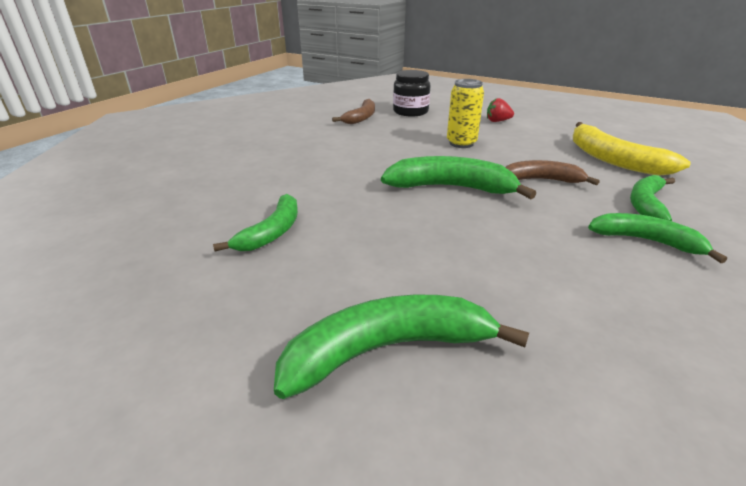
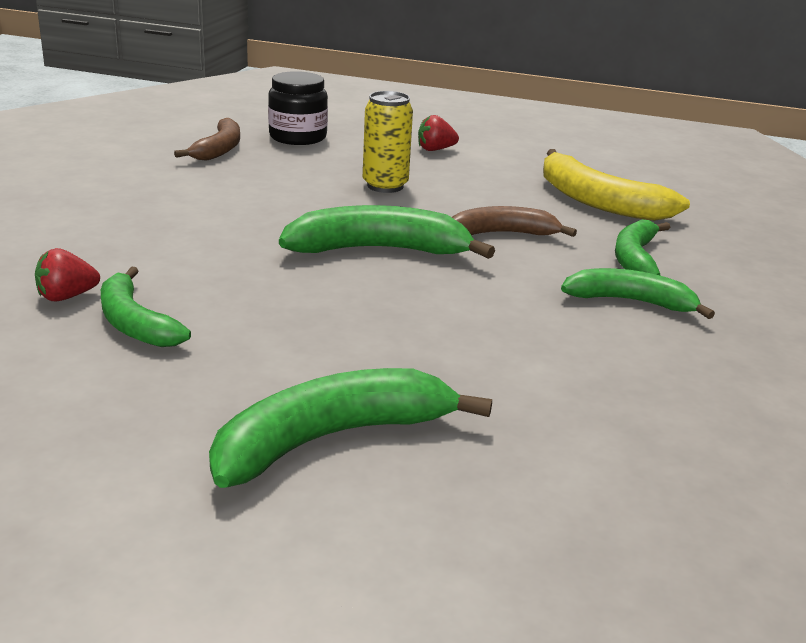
camera: 15 degrees left, 5 degrees down
(236, 209) = (66, 297): none -> red strawberry
(272, 232) = (134, 323): green banana -> green banana turned 135 degrees clockwise

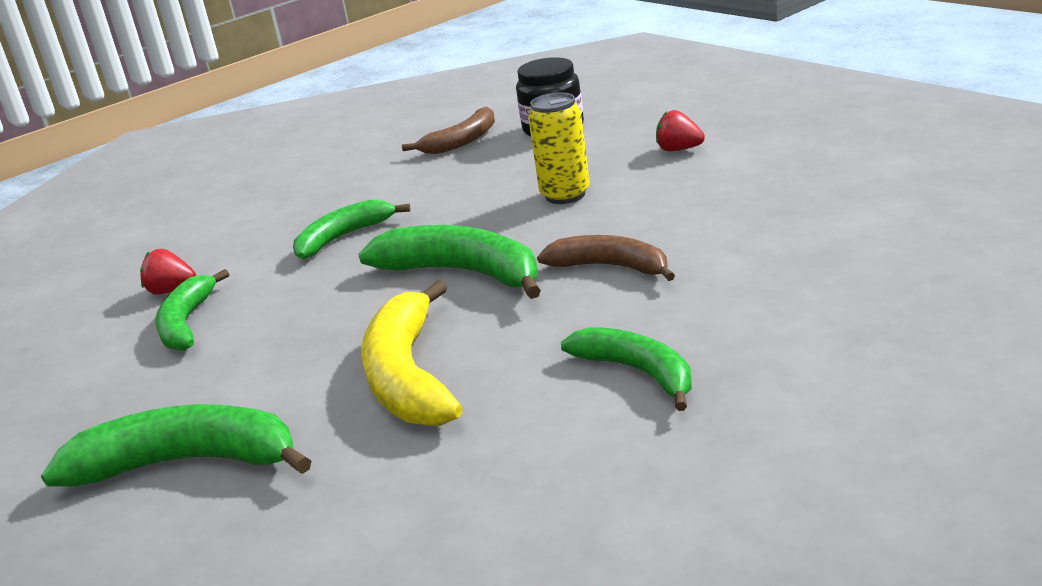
camera: 40 degrees right, 0 degrees up
(597, 201) = (781, 234): yellow banana -> yellow banana (408, 376)
(635, 258) = (721, 317): green banana -> green banana (343, 237)

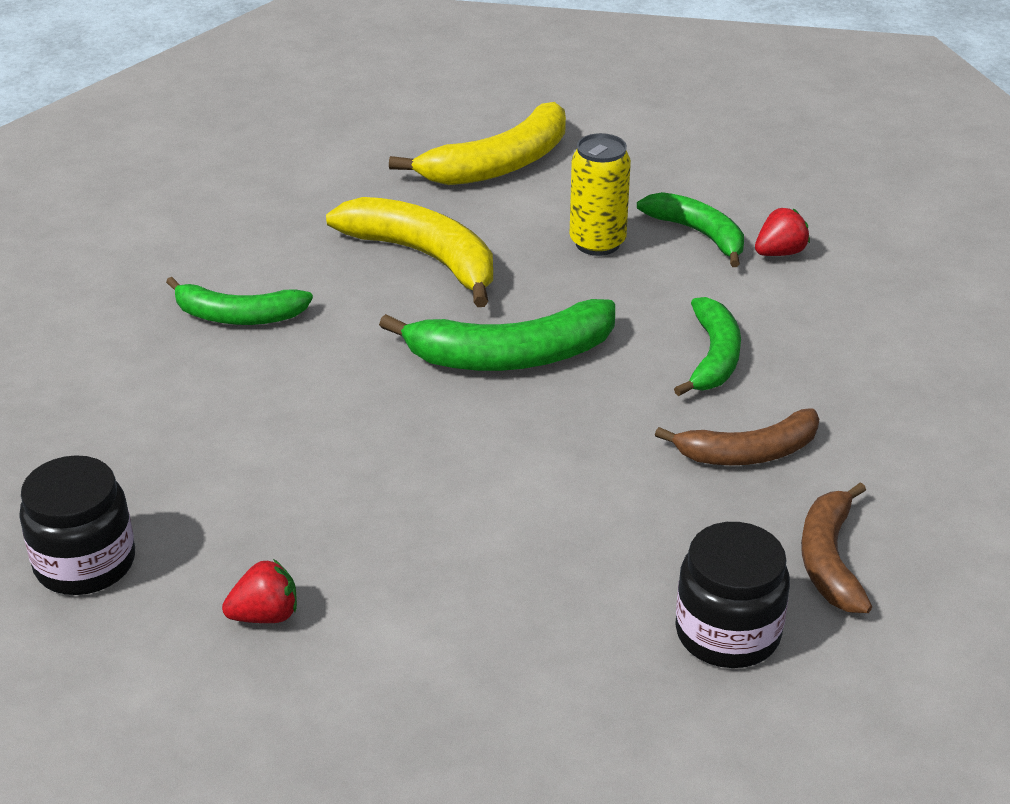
camera: 135 degrees right, 10 degrees up
(188, 463) = (499, 164): green banana -> yellow banana
(565, 195) = (534, 494): yellow can -> yellow can (597, 243)
(611, 267) = (365, 407): brown banana -> brown banana (748, 452)
(679, 150) = (473, 632): red strawberry -> red strawberry (265, 615)
(903, 223) = (85, 563): none -> black jar

